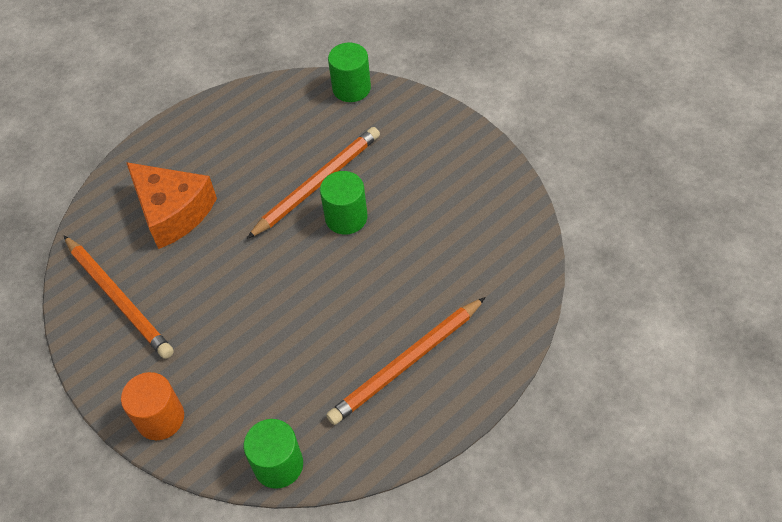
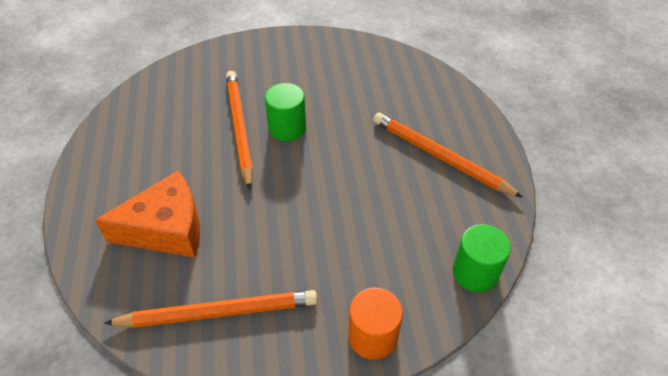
camera: 60 degrees left, 5 degrees down
(351, 88) = (174, 70): green cylinder -> none
(407, 362) = (440, 157): orange pencil -> orange pencil turned 135 degrees clockwise

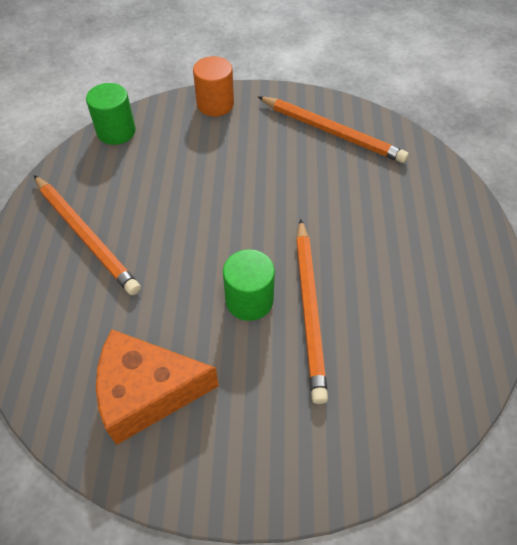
camera: 170 degrees left, 5 degrees up
(166, 228) = (383, 200): orange cheese -> orange cheese (147, 392)
(218, 312) = (331, 132): orange pencil -> orange pencil turned 150 degrees counterclockwise

